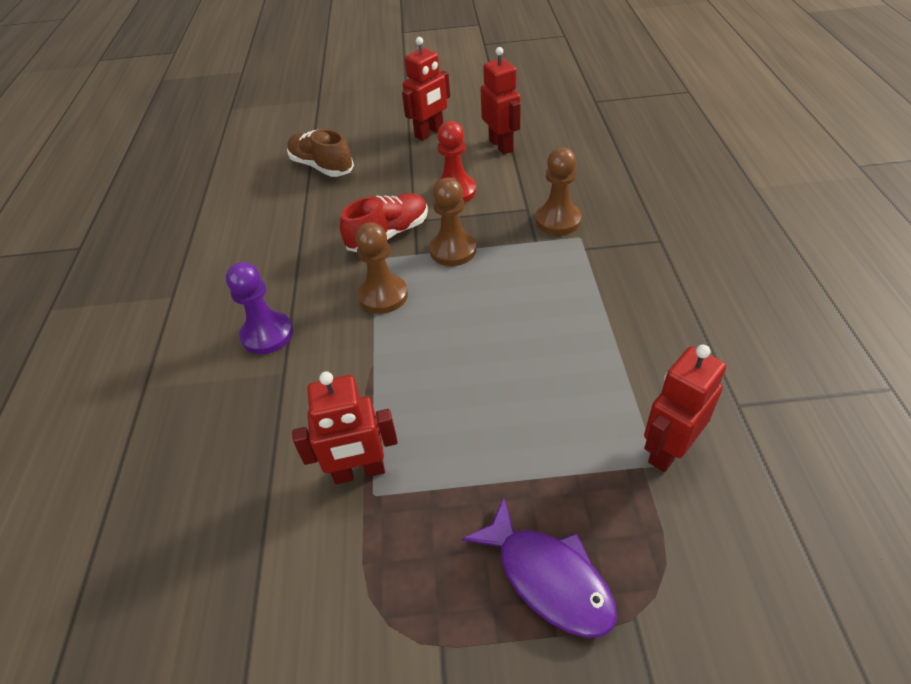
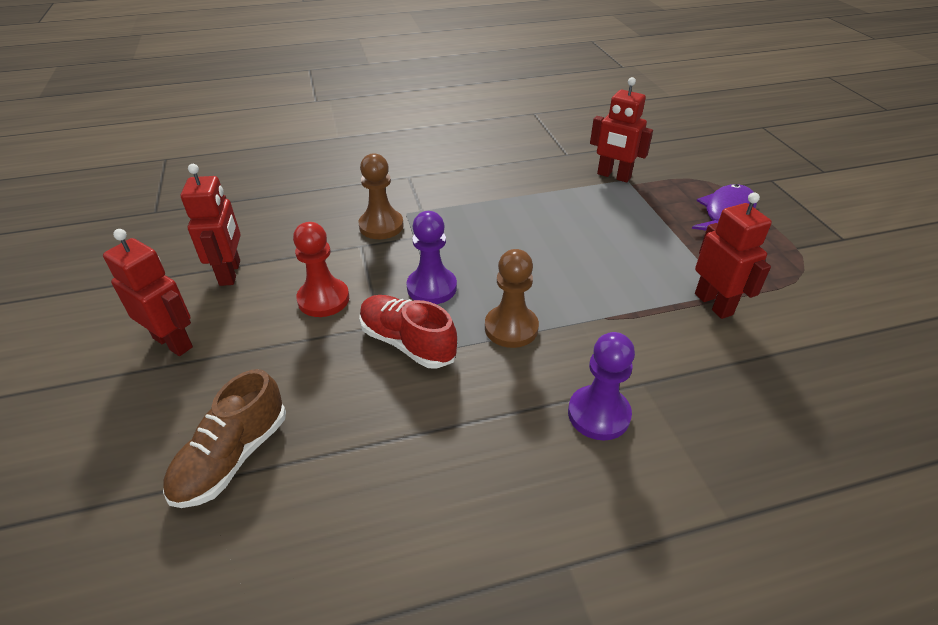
camera: 105 degrees left, 5 degrees down
(453, 250) = (432, 287): brown pawn -> purple pawn
(501, 145) = (230, 273): red robot -> red robot turned 120 degrees clockwise

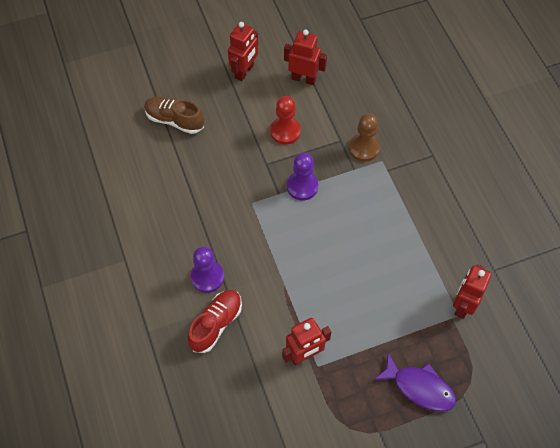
camera: 85 degrees right, 20 degrees up
(230, 273) = (303, 79): red robot -> red robot turned 150 degrees counterclockwise
(407, 343) = (253, 180): red shoe -> red shoe (216, 324)
(511, 328) = (270, 232): brown pawn -> none

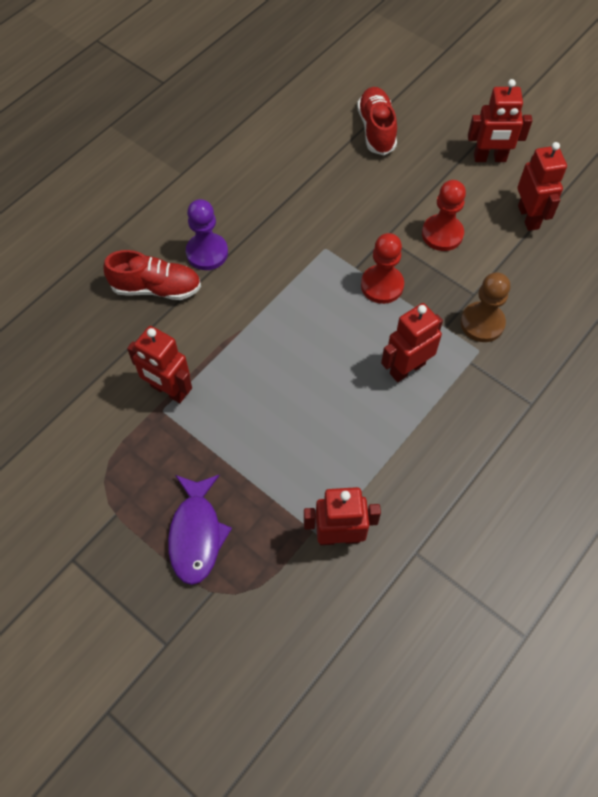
camera: 60 degrees right, 0 degrees up
(174, 120) = (376, 130): brown shoe -> red shoe
(302, 186) = (382, 285): purple pawn -> red pawn
(371, 206) = (407, 368): none -> red robot

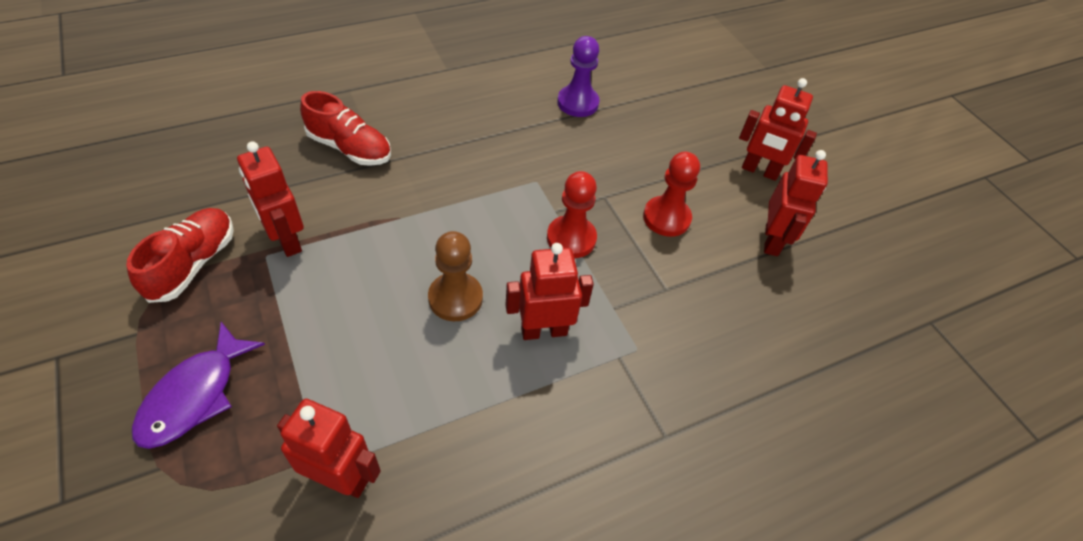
camera: 20 degrees right, 10 degrees down
(207, 253) = (420, 139): purple pawn -> purple pawn (578, 103)
(376, 130) = (656, 104): red shoe -> red shoe (193, 264)
(482, 323) = (658, 322): brown pawn -> brown pawn (455, 298)

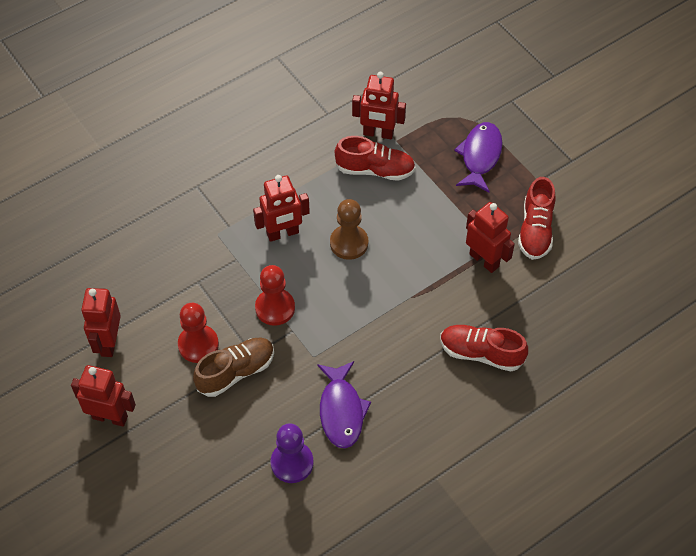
camera: 175 degrees right, 5 degrees up
(375, 406) = (375, 170): none -> red shoe
(519, 130) = (341, 411): none -> purple fish
(625, 184) = (236, 372): none -> brown shoe

